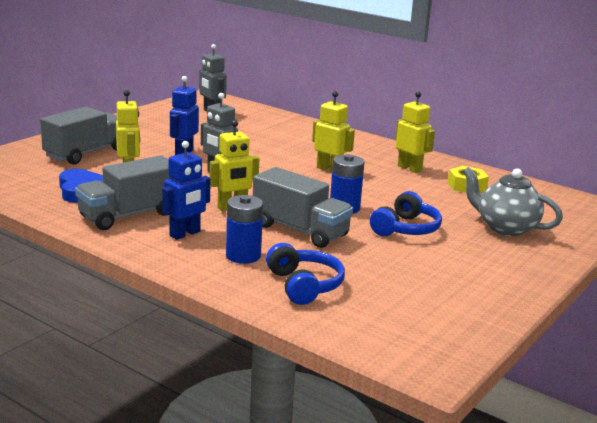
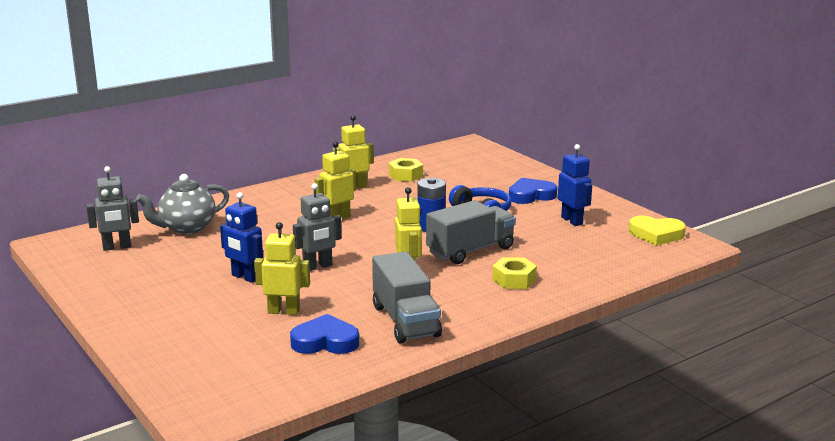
camera: 70 degrees left, 0 degrees up
(85, 153) = (207, 332): grey truck -> none
(185, 234) = (460, 299): blue robot -> blue robot (572, 221)
(243, 256) = (514, 280): blue battery -> yellow nut
(304, 285) = (573, 264): blue headphones -> none
(440, 337) = (656, 234): none -> yellow heart
(484, 251) = (531, 195): none -> blue heart
(505, 228) = (493, 180): grey teapot -> grey teapot (186, 228)

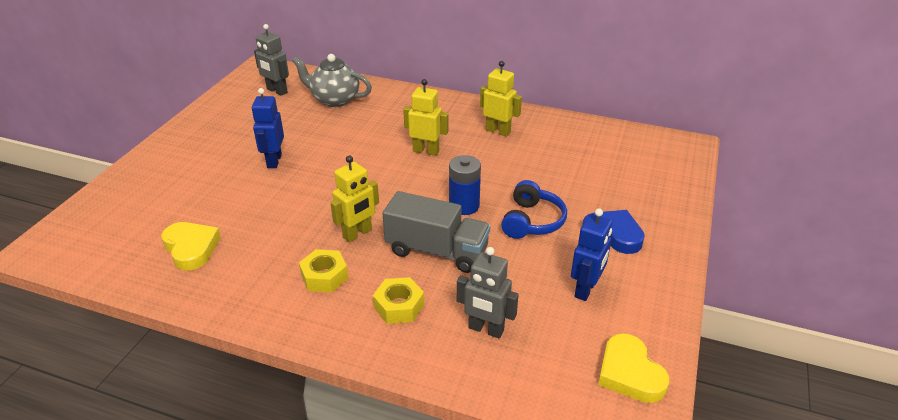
camera: 55 degrees right, 15 degrees up
(283, 311) = (229, 204): yellow robot -> none
(317, 266) = (323, 184): grey robot -> grey robot (486, 329)
(325, 341) = (191, 248): blue heart -> yellow heart
(405, 175) = (558, 144): yellow nut -> yellow nut (324, 276)
(405, 321) = (258, 275): grey truck -> none

